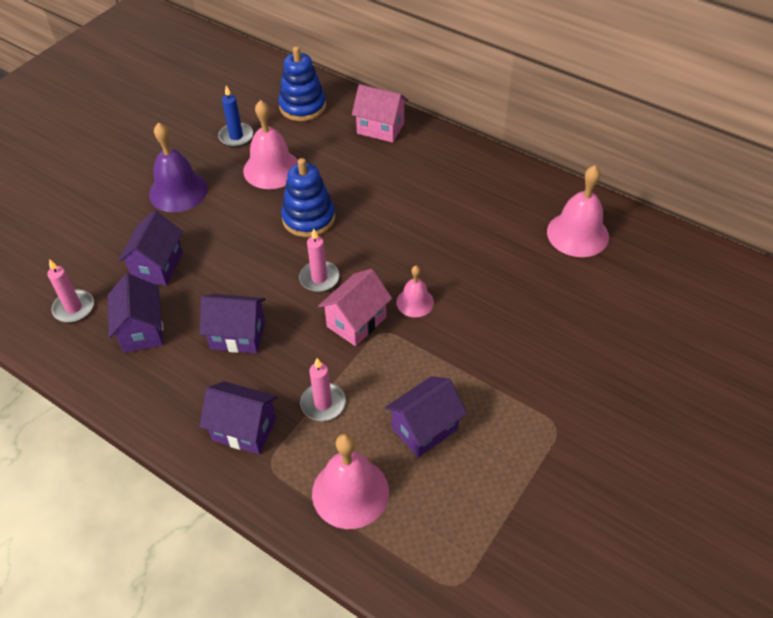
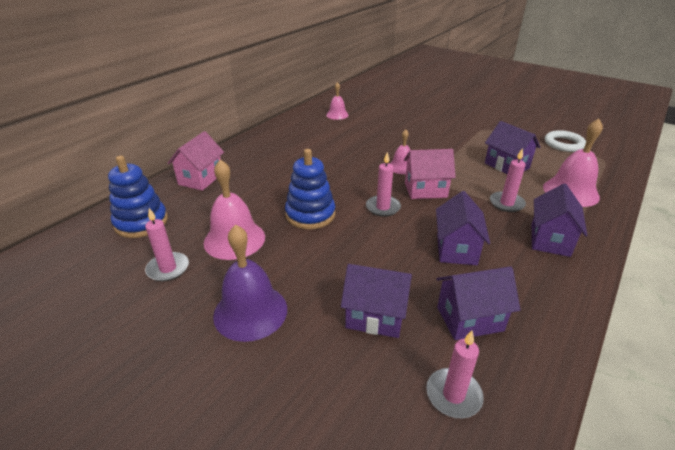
camera: 90 degrees left, 15 degrees down
(236, 136) = (168, 268): blue candle -> pink candle
(356, 322) = (425, 190): pink house -> pink house turned 45 degrees counterclockwise
(510, 540) = (564, 144): none -> white ring
(577, 234) = (337, 115): pink bell -> pink bell, size x0.57

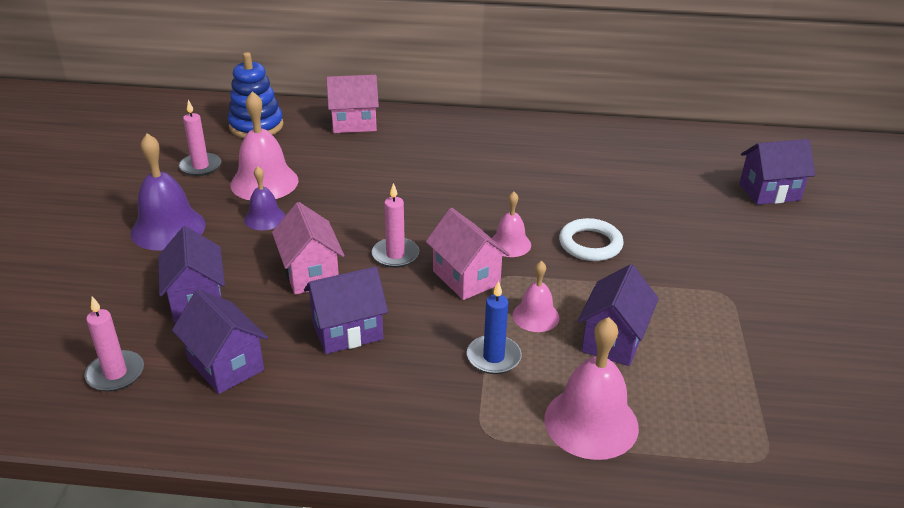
camera: 60 degrees right, 0 degrees up
(287, 252) = (265, 218): none -> purple bell
(310, 214) = (340, 210): blue stacking toy -> none
(337, 115) = (608, 152): pink bell -> pink bell (535, 316)
(379, 248) = (310, 273): none -> pink house
(506, 203) = (493, 357): pink candle -> blue candle
(550, 240) = (428, 412): purple house -> purple house (769, 192)
(564, 144) = (775, 398): white ring -> white ring (590, 244)

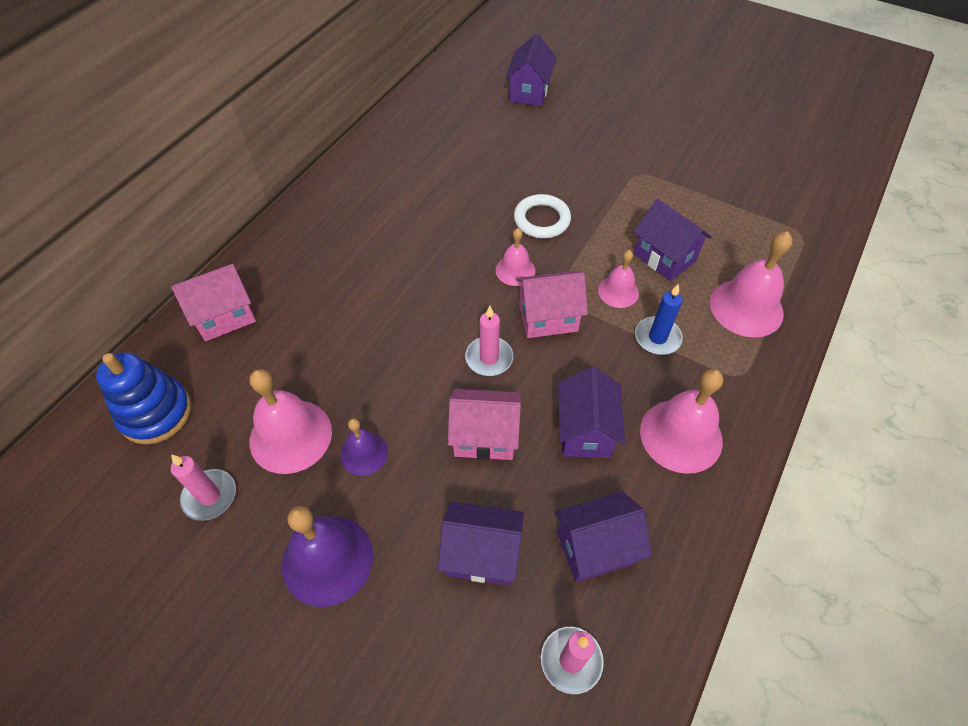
camera: 65 degrees left, 20 degrees up
(354, 124) = (225, 316): pink house -> pink house turned 45 degrees clockwise
(377, 399) = (681, 435): none -> pink bell

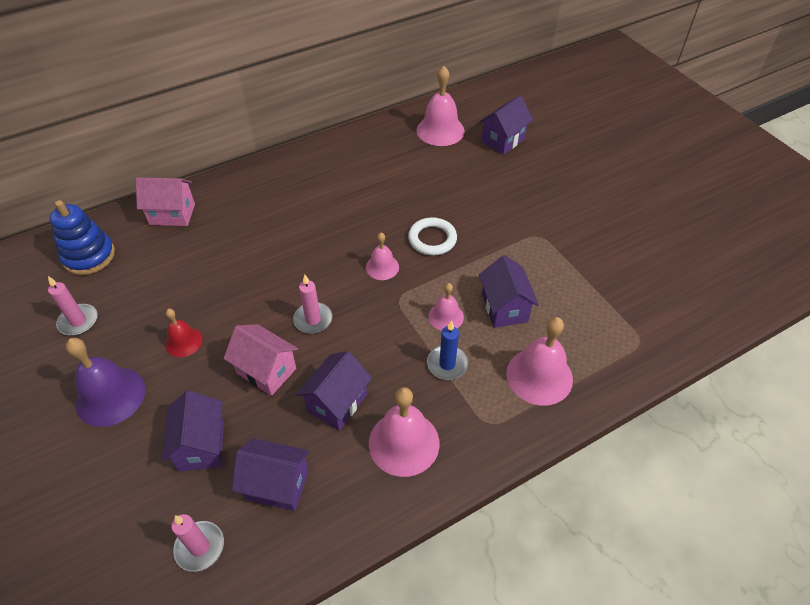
camera: 30 degrees right, 5 degrees down
(290, 436) = (150, 308): pink bell -> pink bell (440, 130)
(364, 453) = (183, 341): purple bell -> red bell
(482, 554) = (201, 445): purple house -> purple house turned 45 degrees clockwise
(548, 318) = (377, 311): pink house -> none

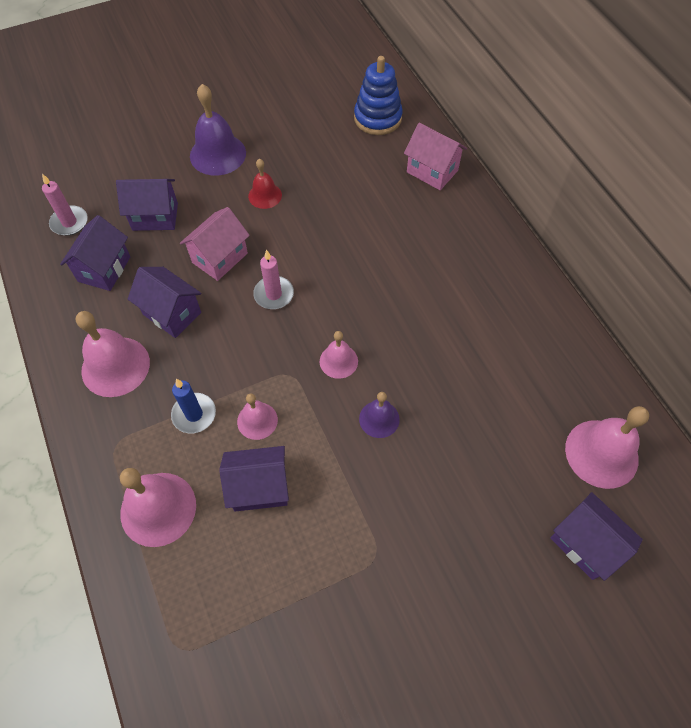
camera: 95 degrees right, 10 degrees up
(78, 321) = (300, 123): pink candle -> none
(172, 214) = (432, 171): pink house -> pink house turned 60 degrees counterclockwise
(432, 239) = (379, 419): white ring -> purple bell

